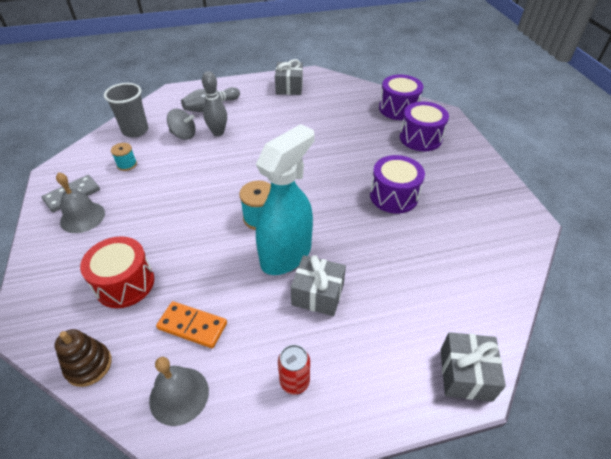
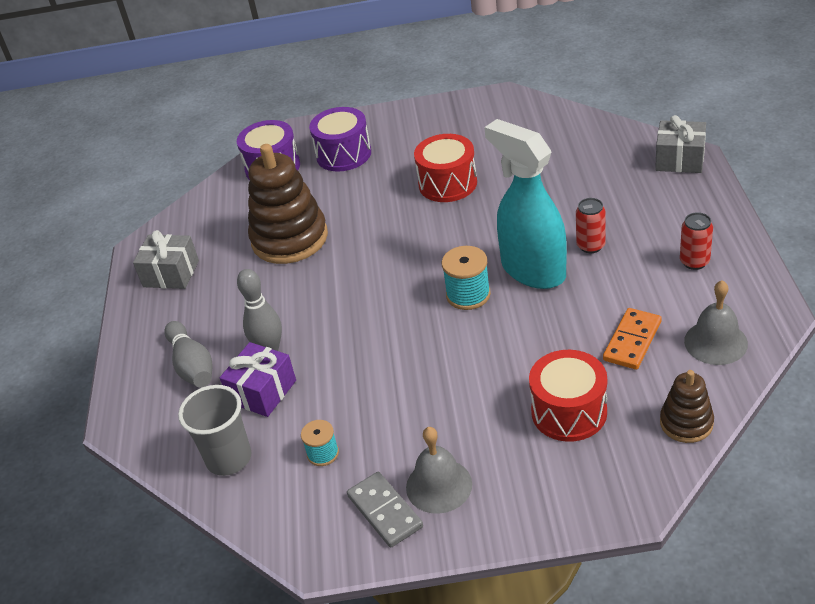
camera: 75 degrees left, 5 degrees down
(183, 135) = (262, 391): grey spinning top -> purple gift
(318, 294) = (591, 246): grey gift -> red can
(322, 126) = (289, 238): none -> brown stacking toy
(394, 196) = (447, 183): purple drum -> red drum

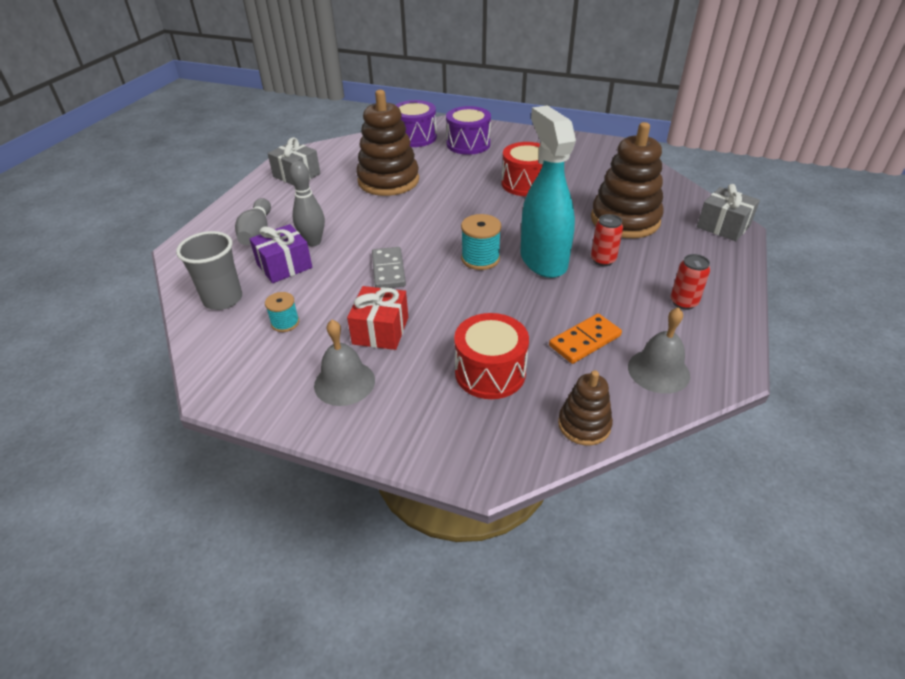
camera: 20 degrees right, 0 degrees up
(385, 511) = (290, 383): grey domino -> grey domino (388, 270)
(430, 417) = (380, 331): none -> red gift
(581, 189) = (625, 220): none -> brown stacking toy

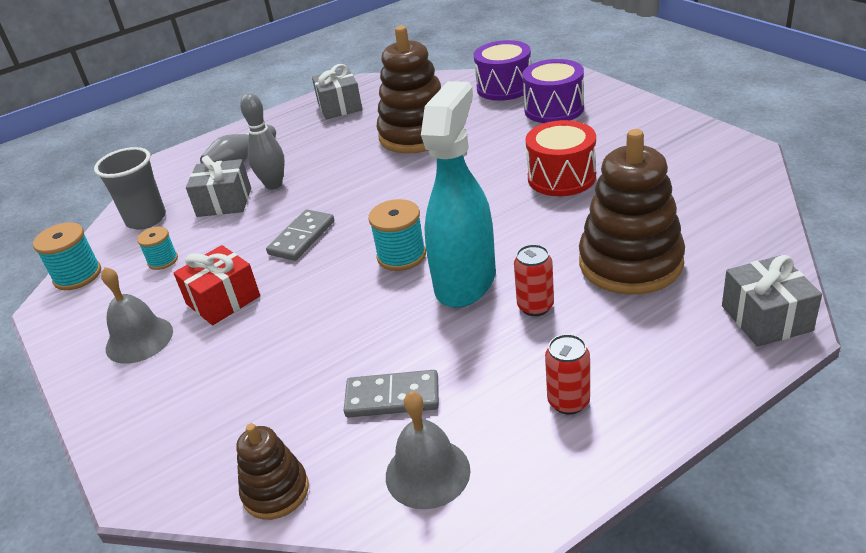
camera: 40 degrees right, 5 degrees down
(212, 361) = (77, 276): none -> turquoise spool
(284, 266) = (224, 202): purple gift -> grey gift
(490, 372) = (261, 388): red drum -> none
(585, 341) = (392, 397): orange domino -> grey domino

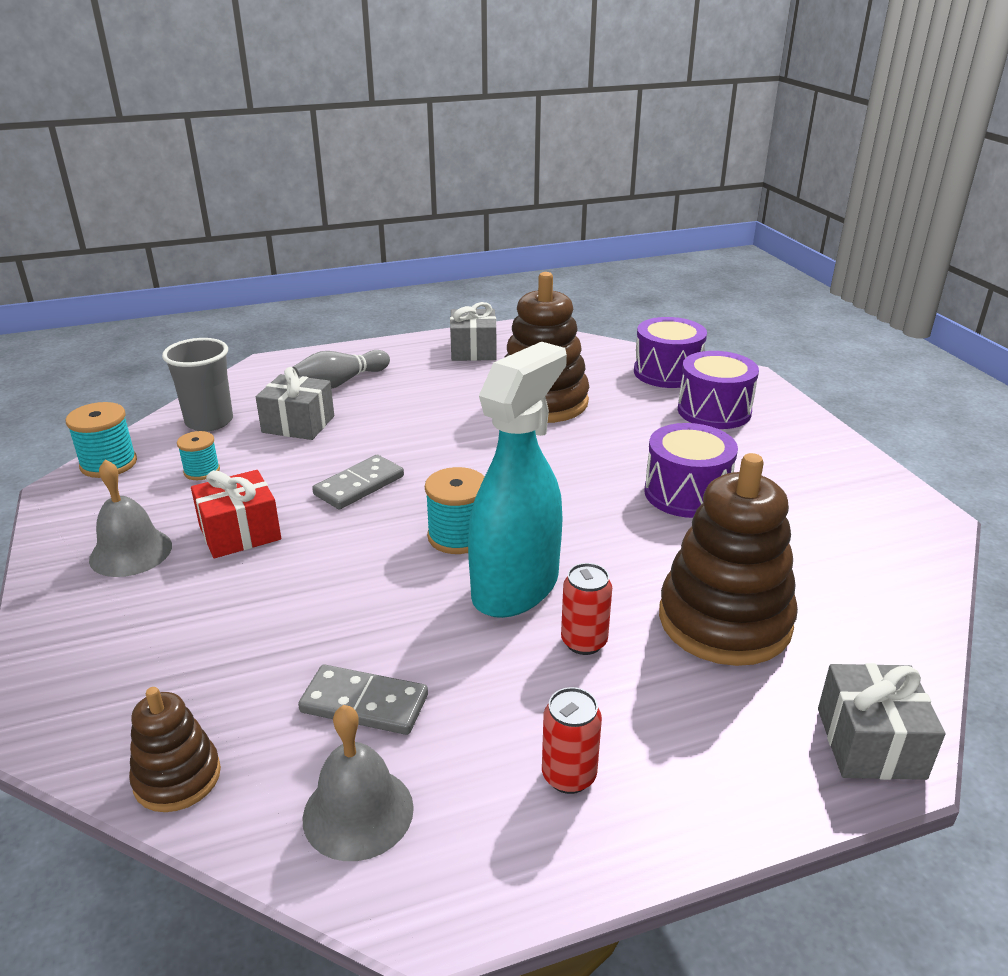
camera: 10 degrees right, 5 degrees down
(274, 185) = (360, 418): grey bowling pin -> none
(561, 177) = (686, 493): red drum -> purple drum

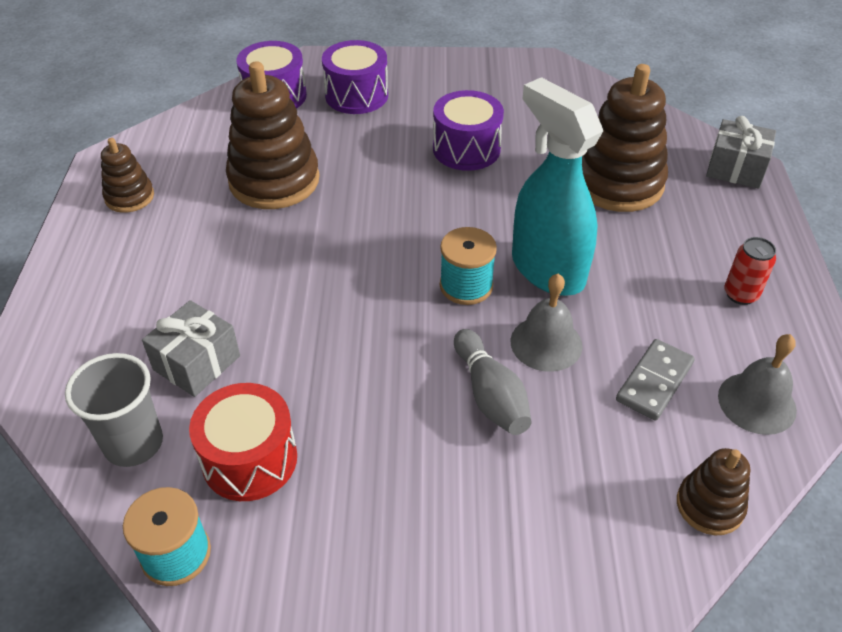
camera: 70 degrees left, 15 degrees up
(131, 552) = (384, 532): grey bell -> grey bell (546, 343)
(202, 471) = (250, 459): turquoise spool -> red drum
(240, 533) = (391, 436): red gift -> none
(340, 383) = (123, 313): grey bowling pin -> grey bowling pin (490, 395)
(359, 485) = (352, 334): grey domino -> none
(473, 350) = (129, 197): grey gift -> brown stacking toy
(584, 642) = (620, 252): red can -> none

